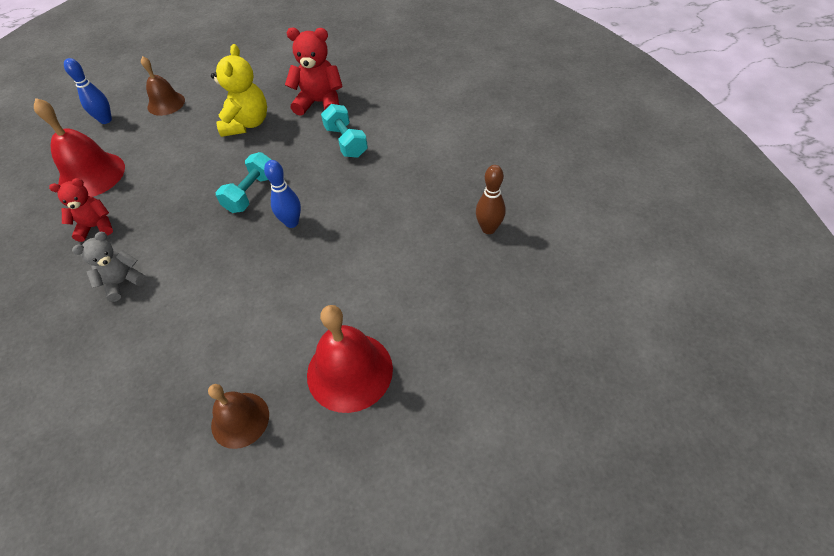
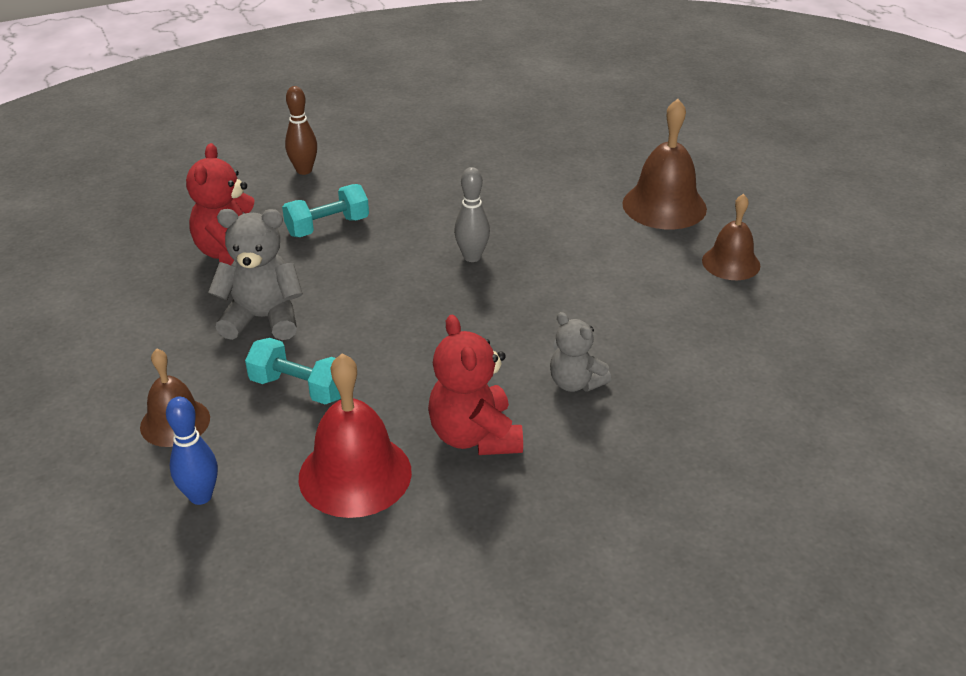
camera: 95 degrees left, 15 degrees down
(96, 227) = (475, 436): red teddy bear -> red teddy bear, size x1.53
(247, 124) = (263, 318): yellow teddy bear -> grey teddy bear
(251, 193) = (417, 295): turquoise dumbbell -> turquoise dumbbell (299, 388)
(291, 222) = (472, 257): blue bowling pin -> grey bowling pin
(349, 371) = (664, 206): red bell -> brown bell
(488, 229) = (484, 135): brown bowling pin -> brown bowling pin (304, 170)

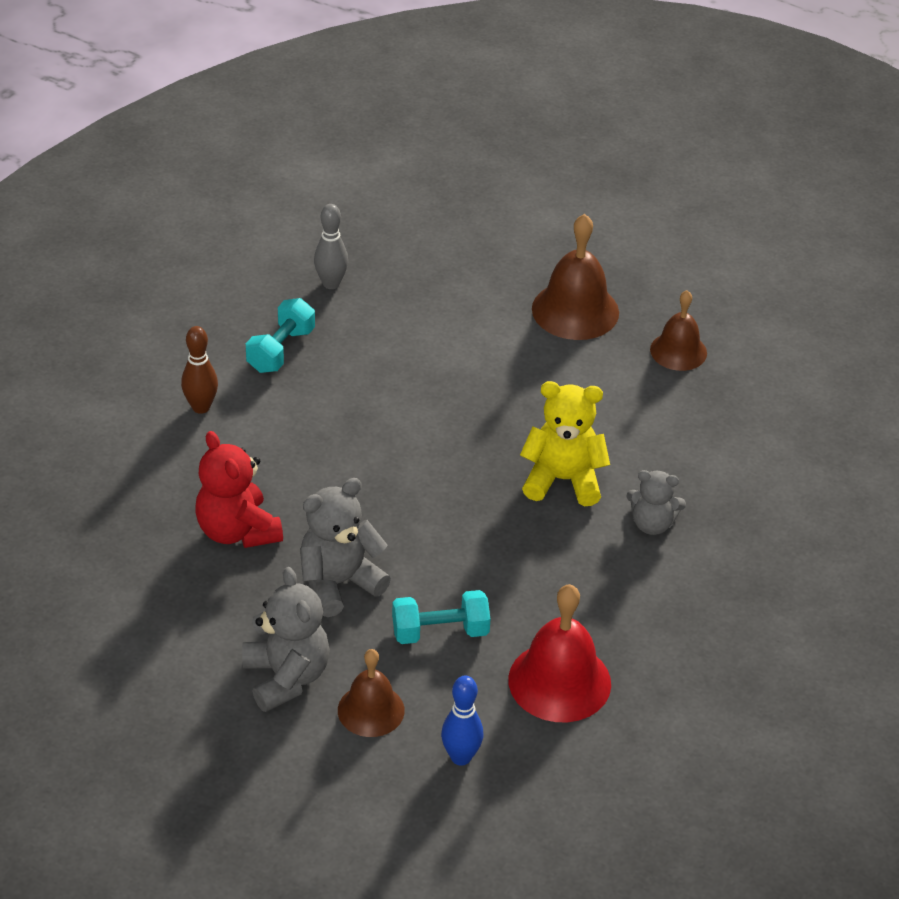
camera: 35 degrees left, 5 degrees up
(143, 367) = (286, 677): none -> grey teddy bear
(327, 227) = (294, 463): turquoise dumbbell -> turquoise dumbbell (281, 350)
(472, 257) = (458, 439): grey bowling pin -> grey bowling pin (331, 283)
(475, 436) = (618, 606): red teddy bear -> none
(528, 318) = (563, 480): none -> yellow teddy bear

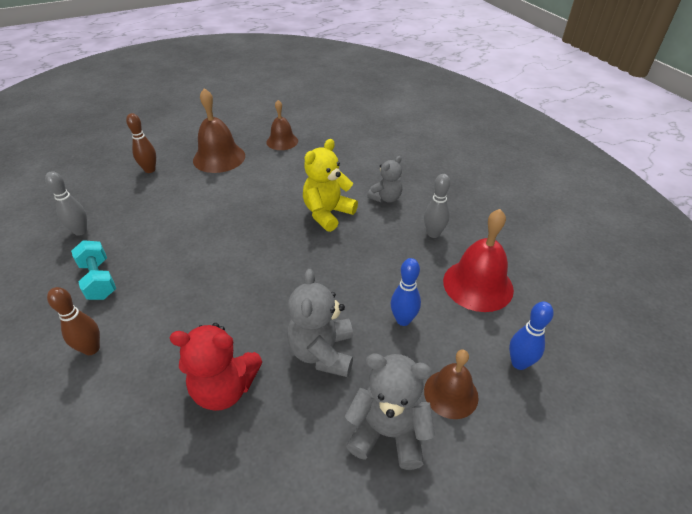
camera: 55 degrees left, 0 degrees up
(440, 632) = (403, 320): turquoise dumbbell -> blue bowling pin
(486, 263) = (150, 170): none -> brown bowling pin
(620, 603) = (433, 234): none -> grey bowling pin

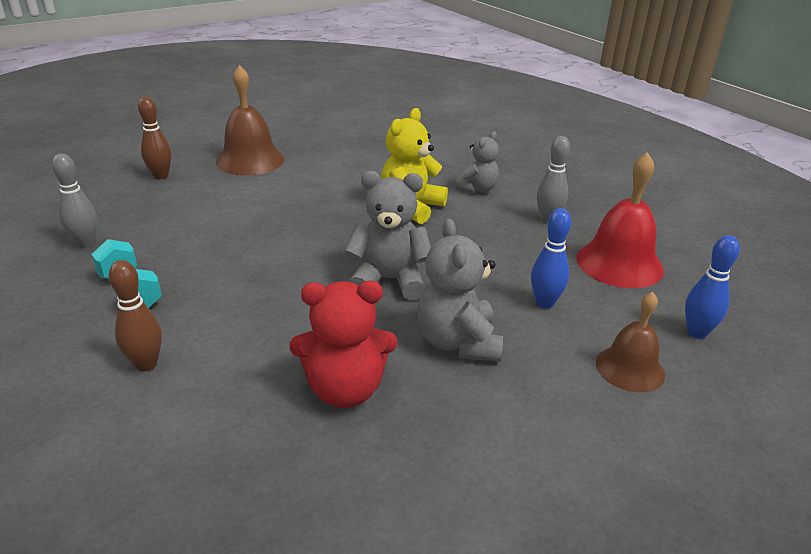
camera: 10 degrees left, 10 degrees down
(282, 141) = (326, 141): brown bell -> none
(388, 432) = (570, 413): grey teddy bear -> grey teddy bear (389, 280)

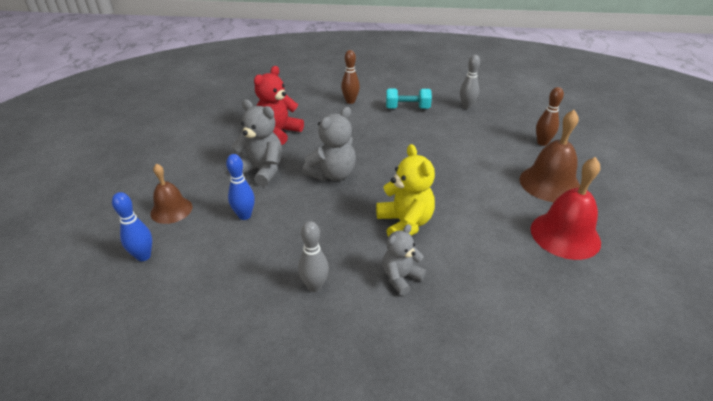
camera: 130 degrees right, 5 degrees up
(477, 189) = (401, 278): grey teddy bear -> grey teddy bear turned 60 degrees clockwise
(619, 263) = (226, 279): red bell -> red bell (565, 235)

